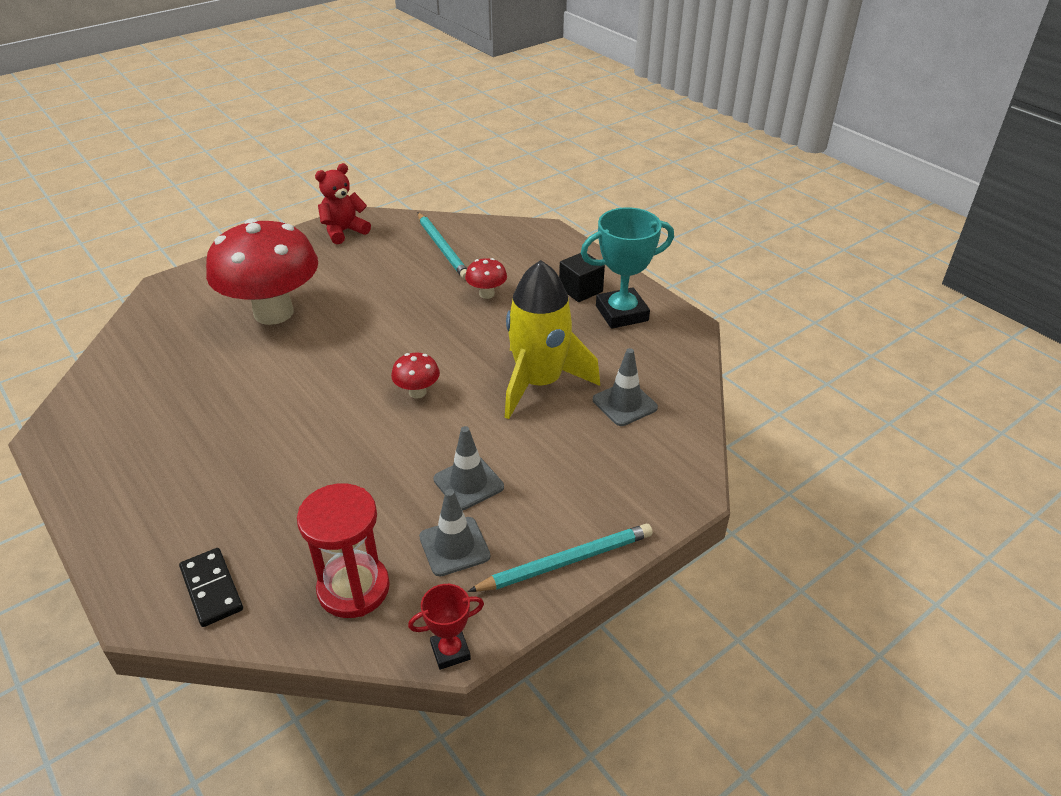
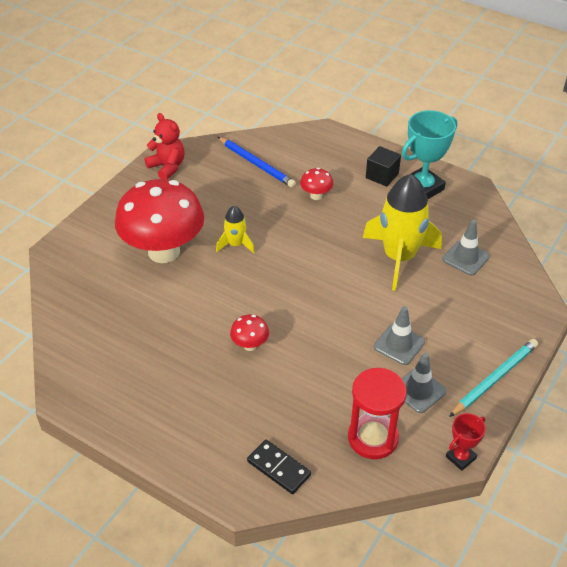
camera: 20 degrees left, 5 degrees up
(344, 231) = (167, 167): red teddy bear -> red teddy bear turned 105 degrees clockwise
(357, 324) = (236, 244): none -> yellow rocket
(417, 392) = (319, 287): red mushroom -> red mushroom (250, 345)
(442, 248) = (256, 164): turquoise pencil -> blue pencil

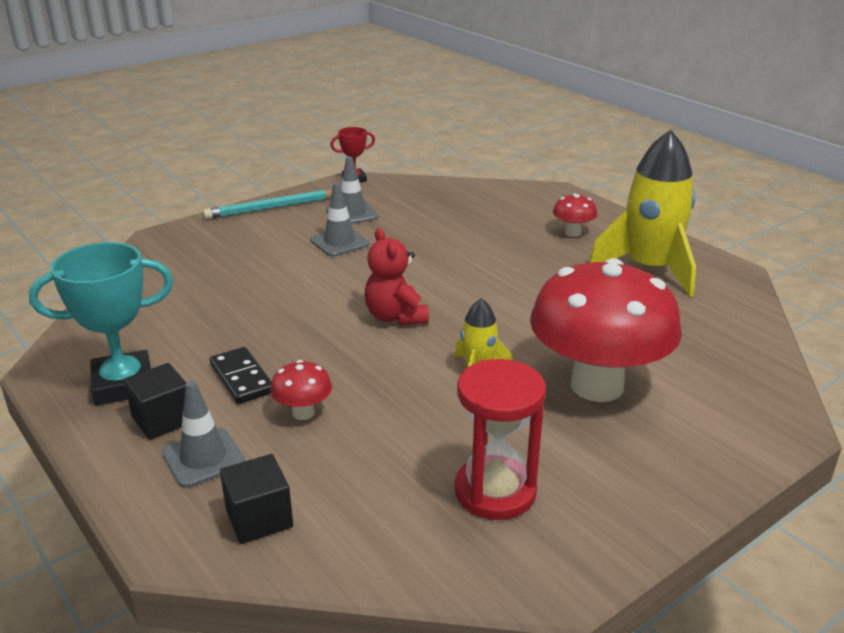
camera: 160 degrees left, 15 degrees down
(167, 167) = (563, 542): red teddy bear -> red teddy bear (395, 317)
(250, 345) = (506, 270): red mushroom -> red mushroom (573, 233)
(256, 164) = (371, 501): blue pencil -> none
(278, 468) = (516, 198): black domino -> black domino (242, 378)
(299, 147) = (259, 518): none -> black cube
(373, 438) = (420, 198): red hourglass -> red hourglass (495, 491)
(399, 257) = (259, 309): yellow rocket -> yellow rocket (649, 269)
(465, 258) = (177, 292): grey traffic cone -> grey traffic cone (203, 458)

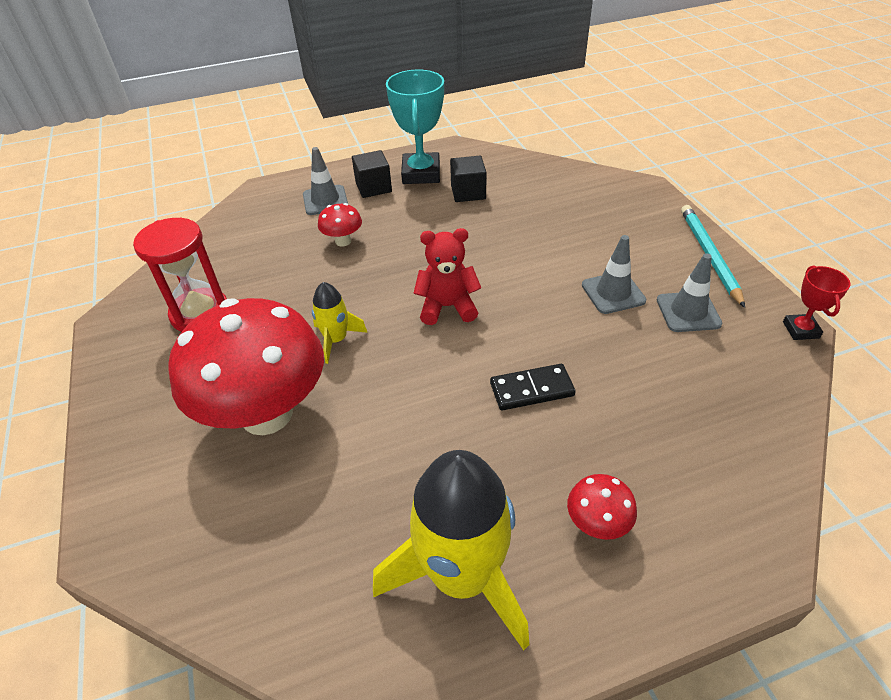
camera: 110 degrees right, 15 degrees up
(242, 378) = (400, 219): black domino -> black domino (532, 389)
(259, 518) = (258, 216): black cube -> black cube (468, 192)

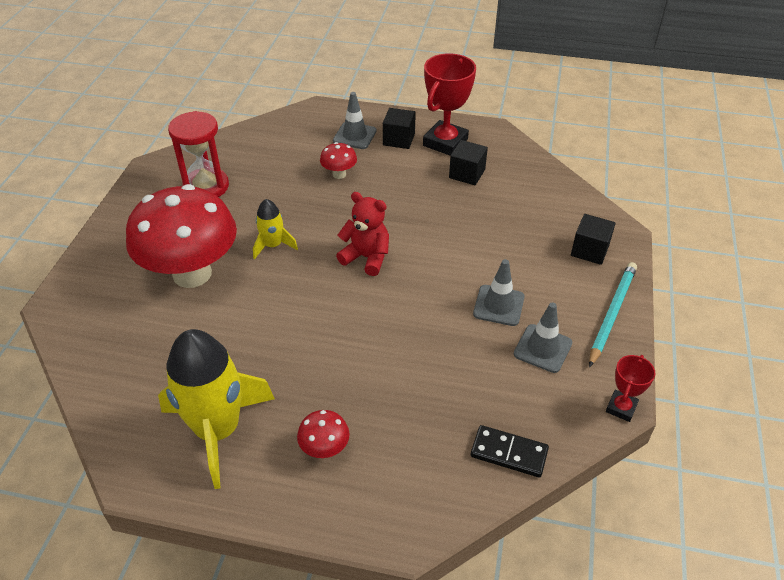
camera: 30 degrees right, 0 degrees up
(421, 173) = (445, 142): turquoise trophy -> red trophy
(532, 389) = (368, 344): black domino -> black domino (509, 453)
(637, 212) = (589, 250): none -> black cube

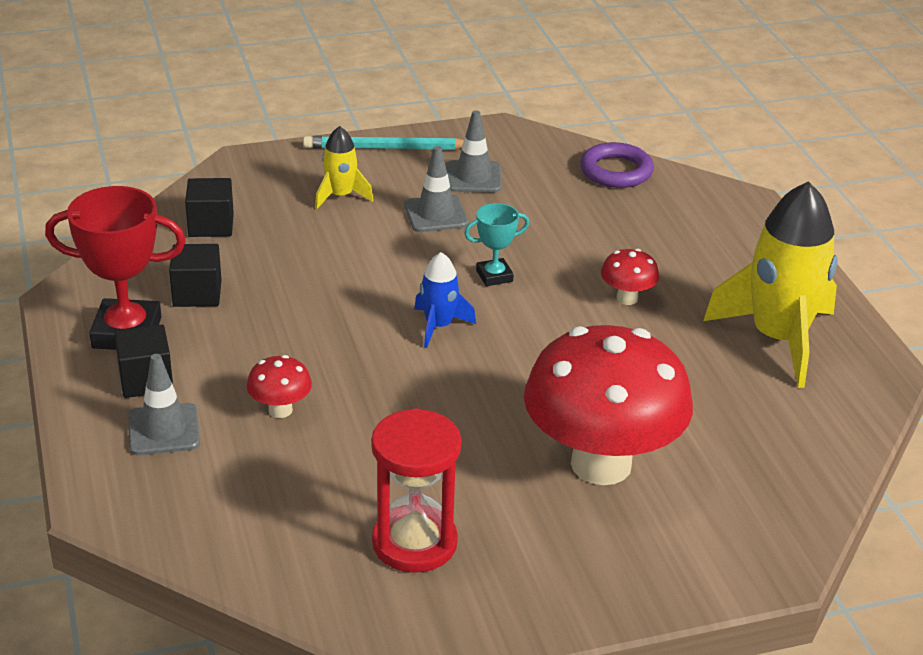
camera: 120 degrees left, 10 degrees down
(273, 245) = (485, 413): yellow rocket -> yellow rocket (340, 196)
(325, 449) = (722, 267): red mushroom -> red mushroom (627, 298)
(366, 257) = (439, 326): red teddy bear -> blue rocket
(402, 305) = (494, 276): none -> turquoise trophy
(509, 453) = (616, 171): black domino -> purple ring
(589, 250) = (292, 176): black cube -> black cube (211, 225)
(621, 408) = (507, 127): red trophy -> none

